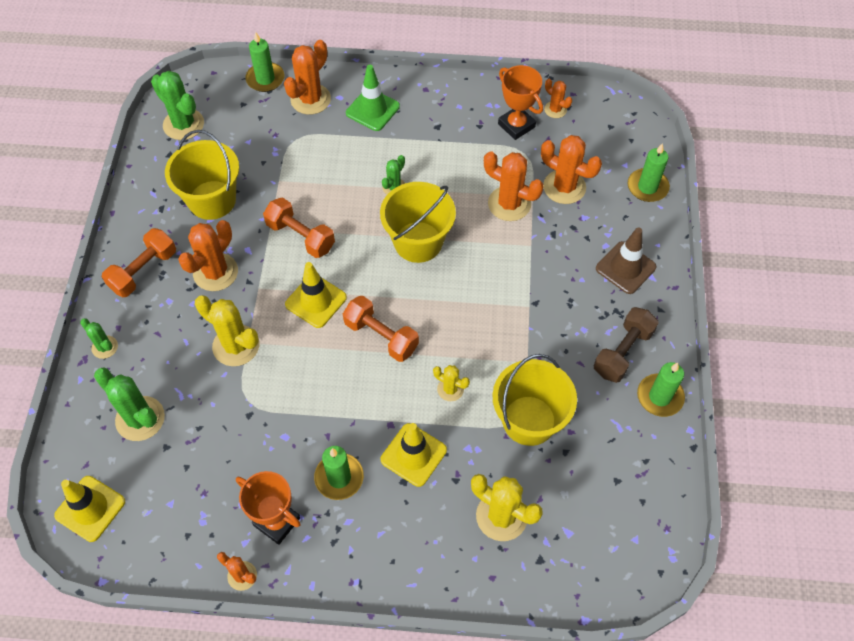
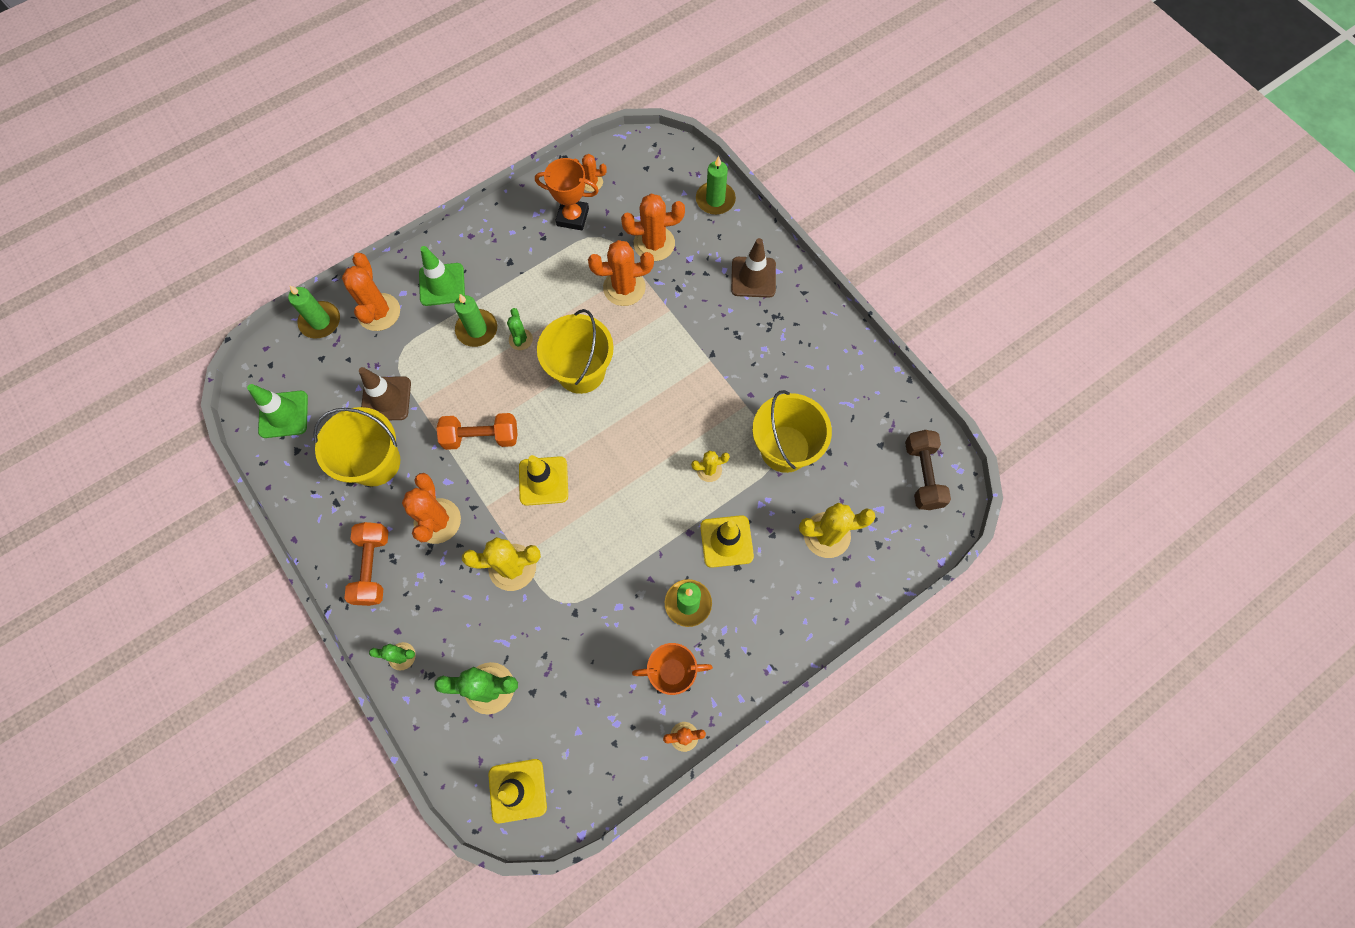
camera: 40 degrees left, 10 degrees up
(183, 124) = (283, 414): green cactus -> green traffic cone
(260, 162) = (386, 399): none -> brown traffic cone
(381, 336) = (620, 469): orange dumbbell -> none
(623, 352) = (805, 345): brown dumbbell -> brown dumbbell (922, 475)
(660, 396) = (857, 359): green candle -> green candle (477, 329)

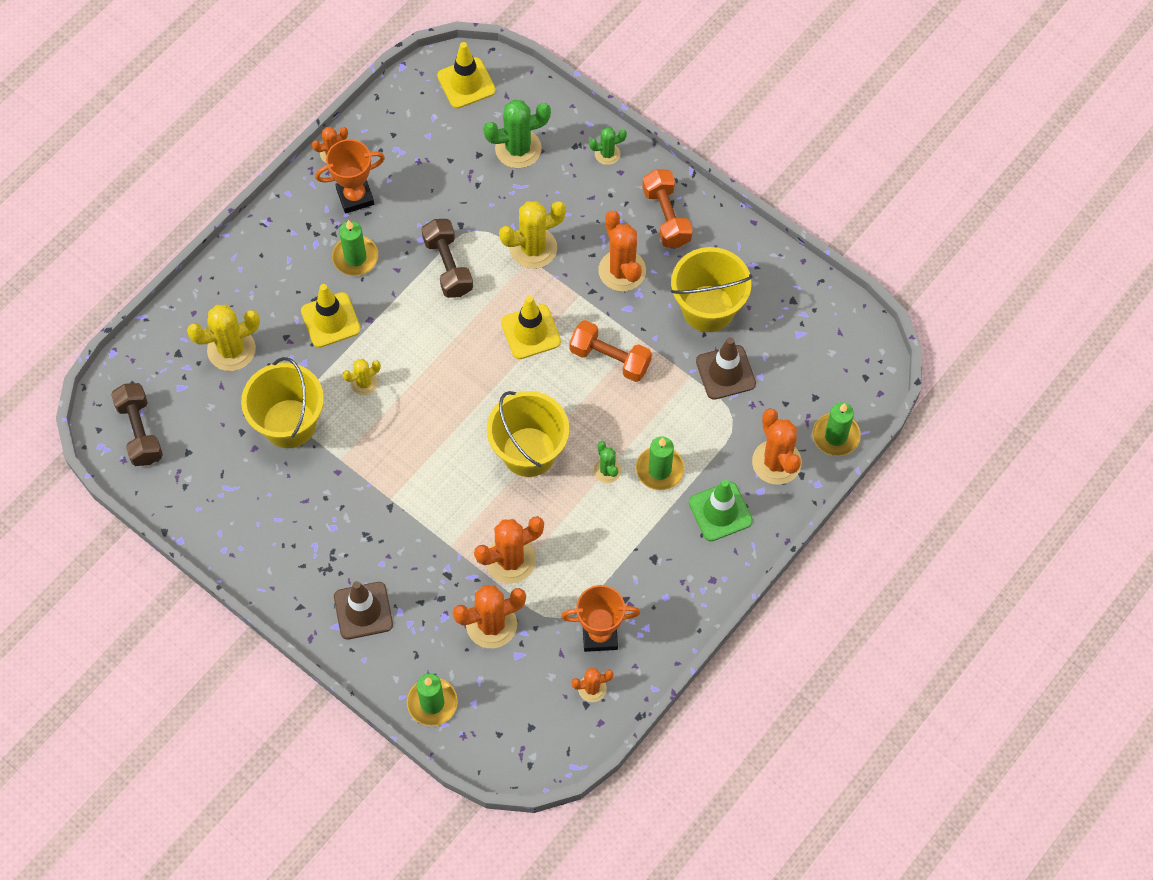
camera: 165 degrees right, 5 degrees down
(283, 414) = (824, 331): green traffic cone -> none
(481, 437) = (610, 358): orange dumbbell -> orange dumbbell turned 45 degrees clockwise
(600, 569) = (448, 266): none -> brown dumbbell

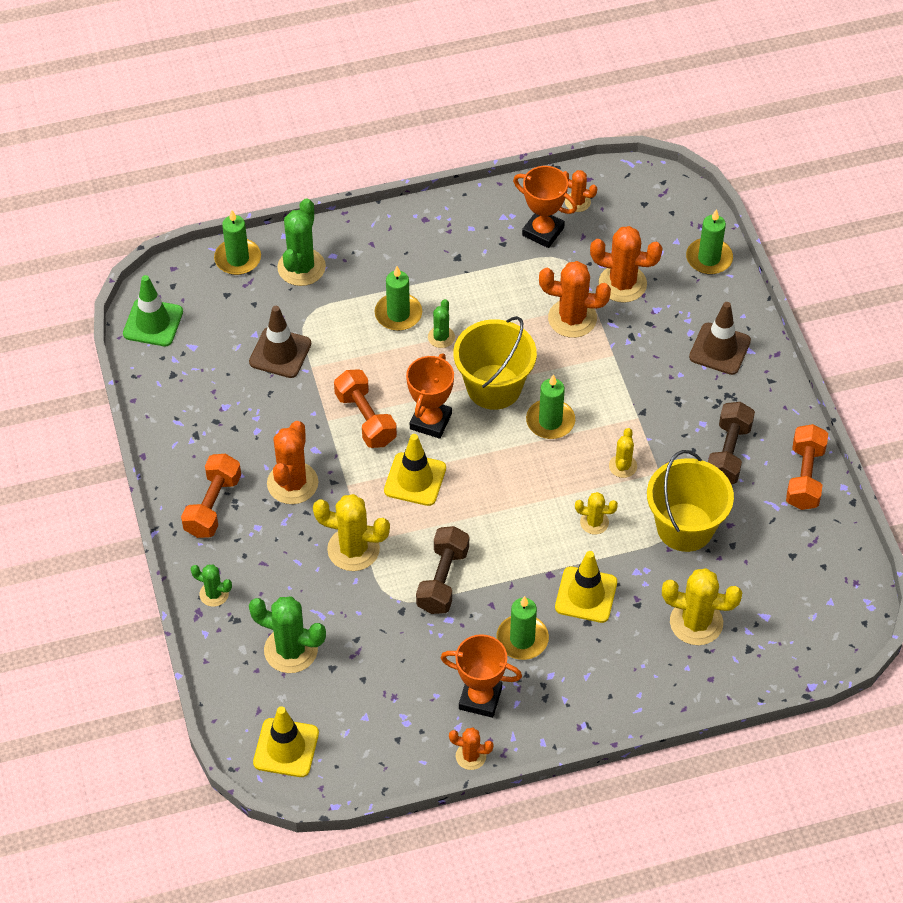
camera: 145 degrees left, 10 degrees down
(140, 431) = (826, 598): brown dumbbell -> brown dumbbell (728, 453)
(217, 529) = (804, 477): none -> orange dumbbell
(374, 446) = (623, 466): none -> yellow cactus
(460, 449) = (550, 421): none -> green candle
(556, 389) = (430, 421): none -> orange trophy
(708, 308) = (248, 409): yellow bucket -> none
(720, 511) = (377, 259): green traffic cone -> green traffic cone (153, 323)
(776, 462) = (301, 267): orange cactus -> green cactus

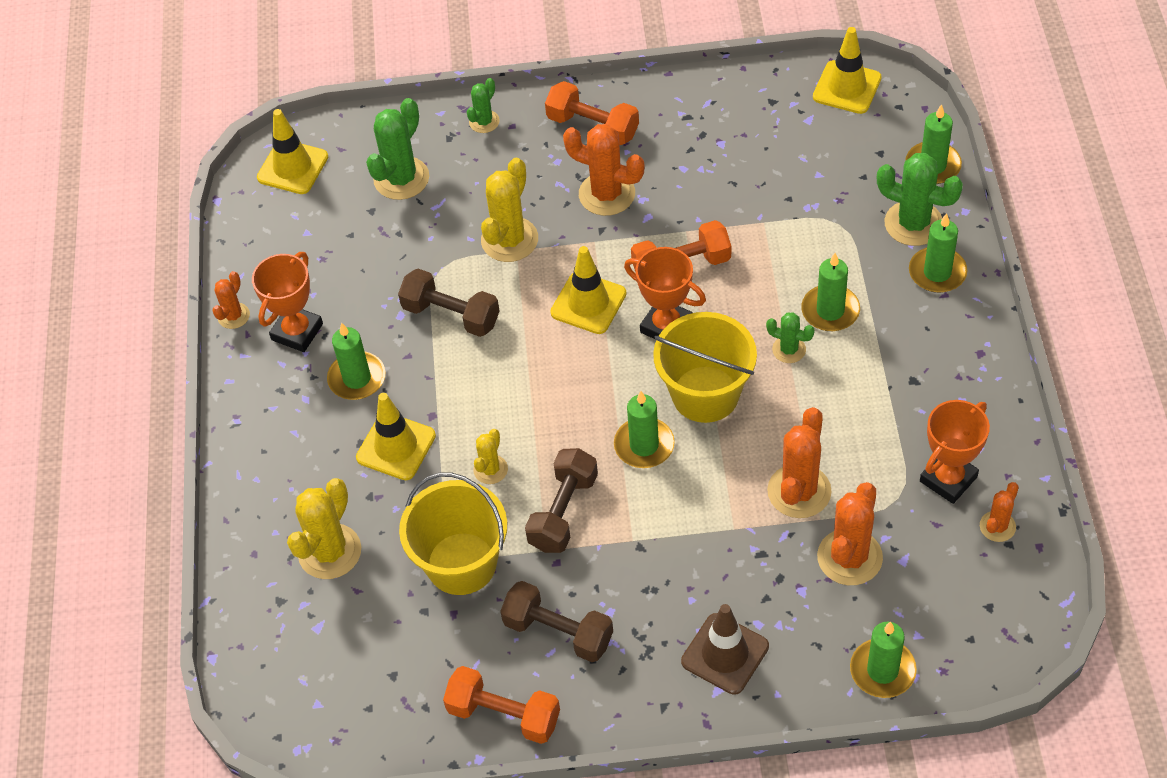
camera: 105 degrees right, 0 degrees up
(153, 323) = (847, 87): green traffic cone -> yellow traffic cone
(280, 353) = (788, 195): brown traffic cone -> none
(350, 249) = (937, 272): none -> green candle
(623, 466) = (563, 512): yellow cactus -> brown dumbbell

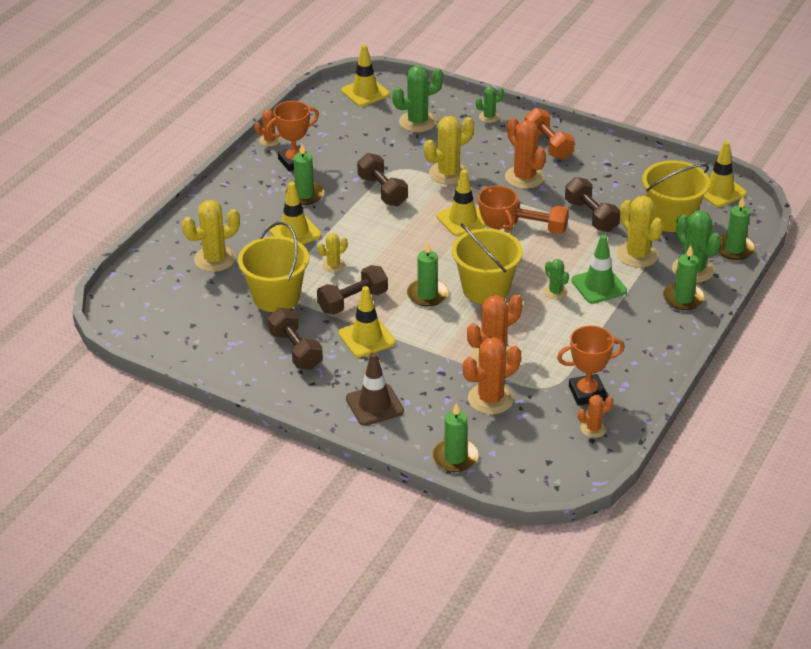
camera: 30 degrees right, 15 degrees down
(504, 714) = (230, 370): orange dumbbell -> none
(628, 558) = (366, 338): none -> yellow traffic cone
(734, 209) = (591, 216): none -> brown dumbbell
(827, 159) = (671, 218): none -> yellow bucket
(830, 311) = (599, 286): green candle -> green traffic cone
(834, 238) = (637, 255): none -> yellow cactus

